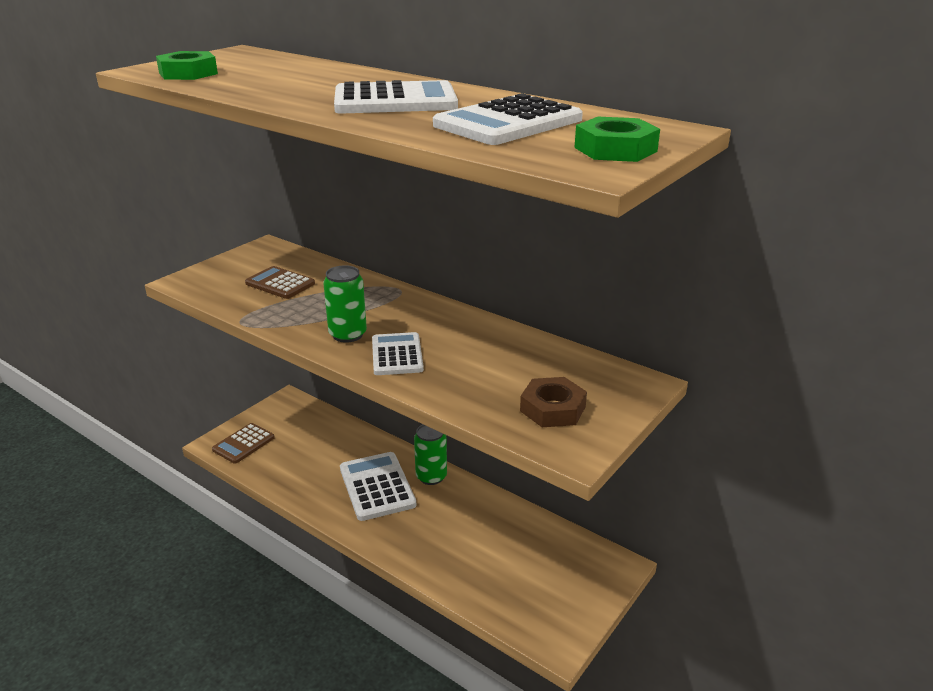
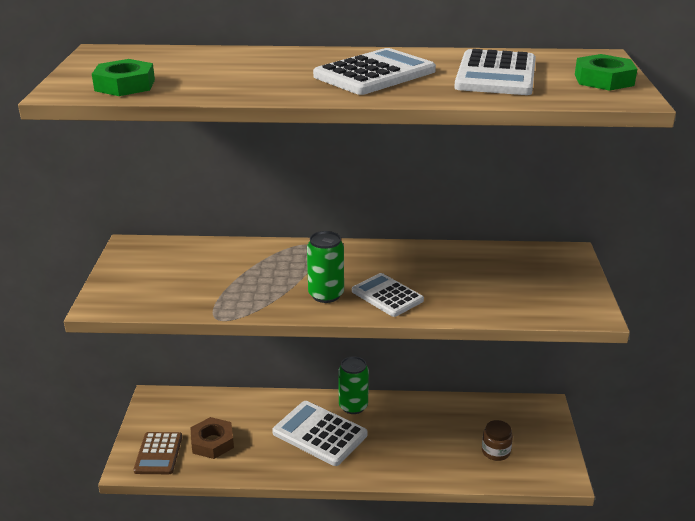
camera: 35 degrees left, 0 degrees up
(280, 283) = (200, 274): brown calculator -> none
(515, 582) = (495, 451): none -> brown jar
(553, 409) = (542, 291): brown nut -> brown nut (212, 442)

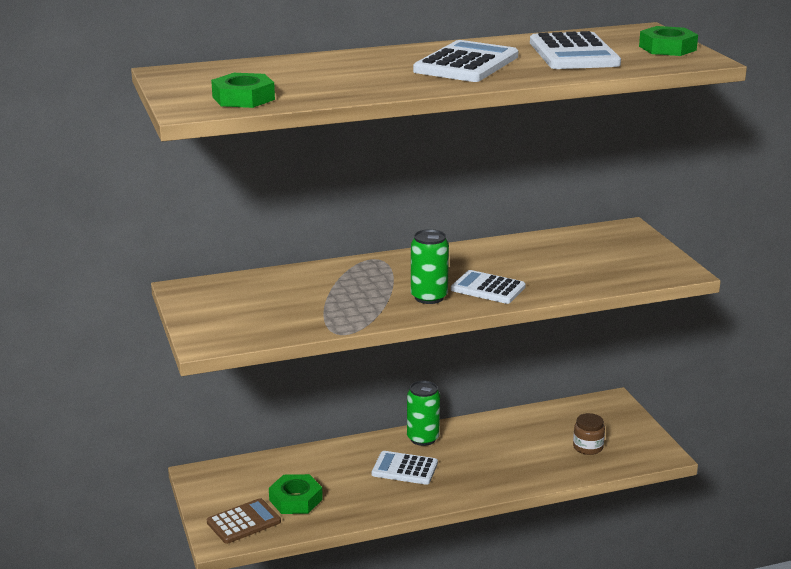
camera: 20 degrees left, 5 degrees down
(158, 454) = (244, 522): brown calculator -> brown calculator turned 105 degrees counterclockwise
(212, 442) = (295, 500): brown nut -> green nut
(320, 434) = (404, 469): white calculator -> white calculator, size x0.66

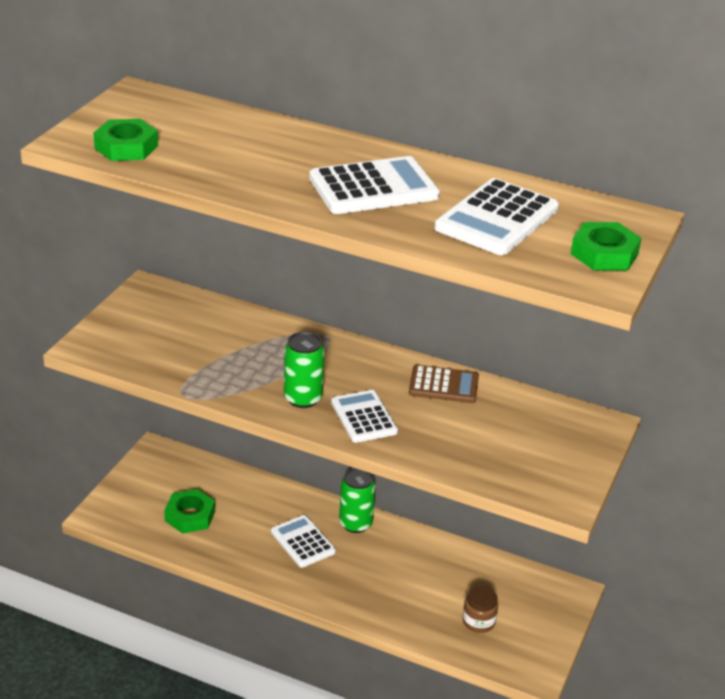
camera: 40 degrees right, 10 degrees up
(244, 522) = (132, 511): brown calculator -> brown calculator (443, 385)

